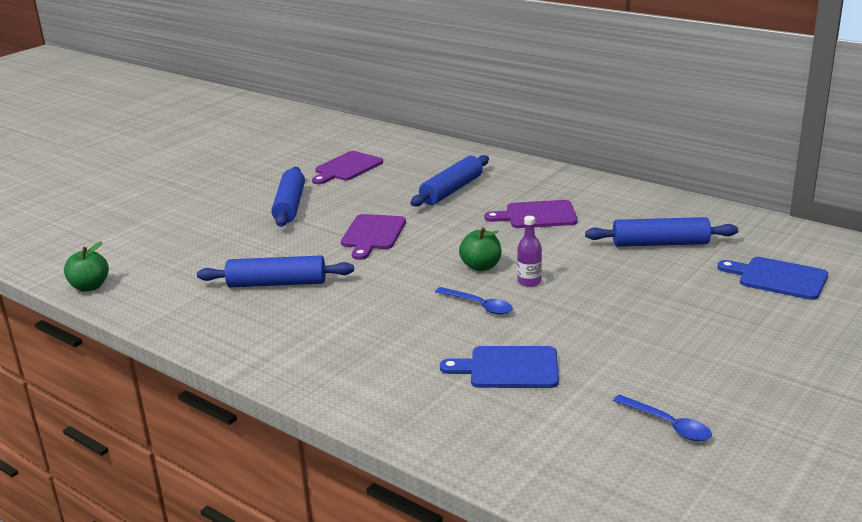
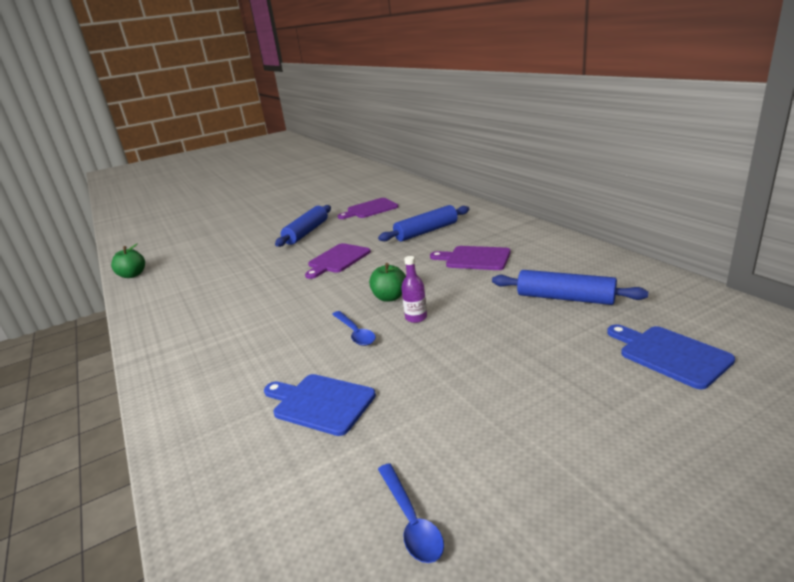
camera: 25 degrees right, 0 degrees up
(277, 283) = (236, 289): blue rolling pin -> none

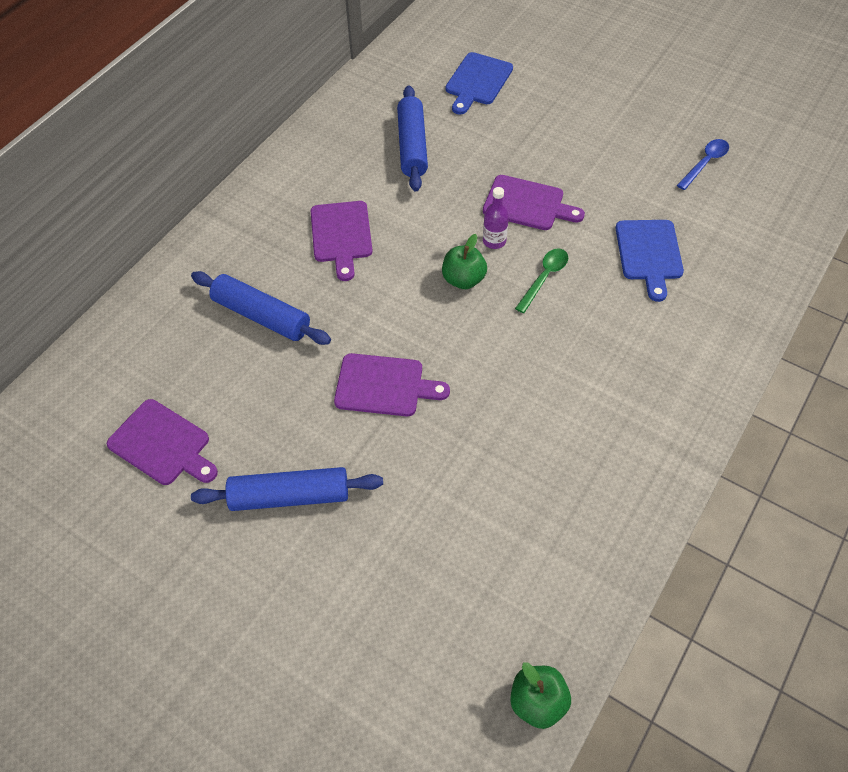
camera: 120 degrees left, 30 degrees up
(355, 333) = (544, 278): blue spoon -> green spoon
(446, 344) = (527, 204): none -> purple cutting board

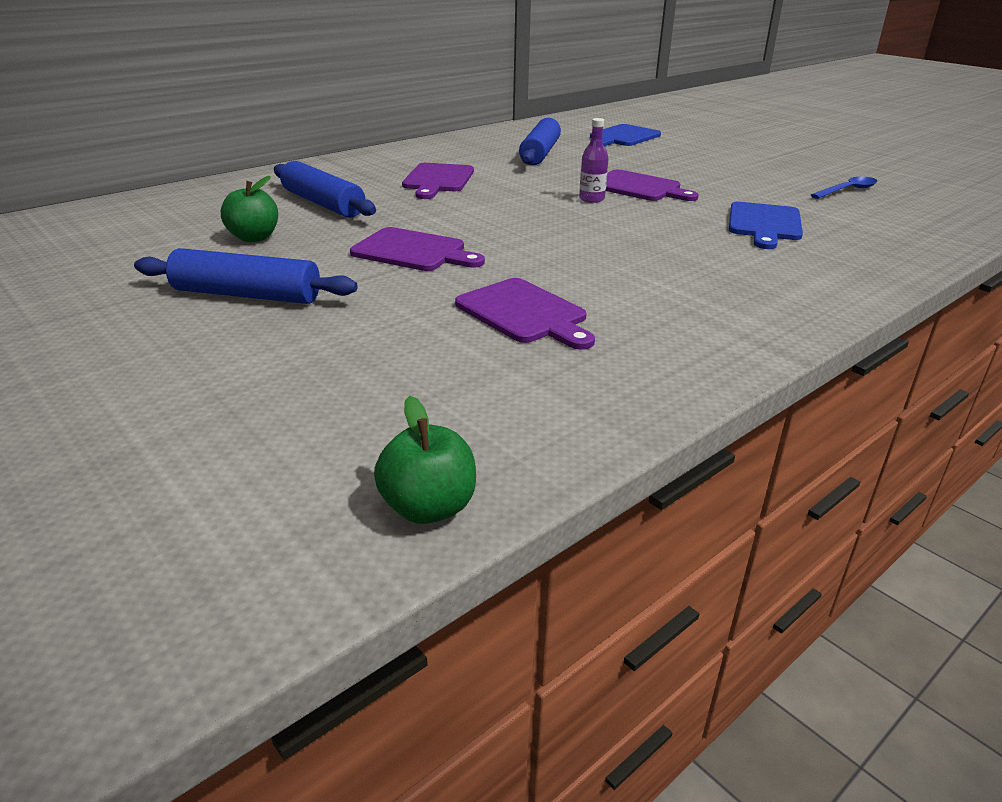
camera: 15 degrees right, 25 degrees down
(163, 444) = (151, 249): purple cutting board -> purple cutting board (525, 313)
(463, 279) = (545, 212): green apple -> green apple (254, 238)
(544, 278) = (635, 221): green spoon -> none

